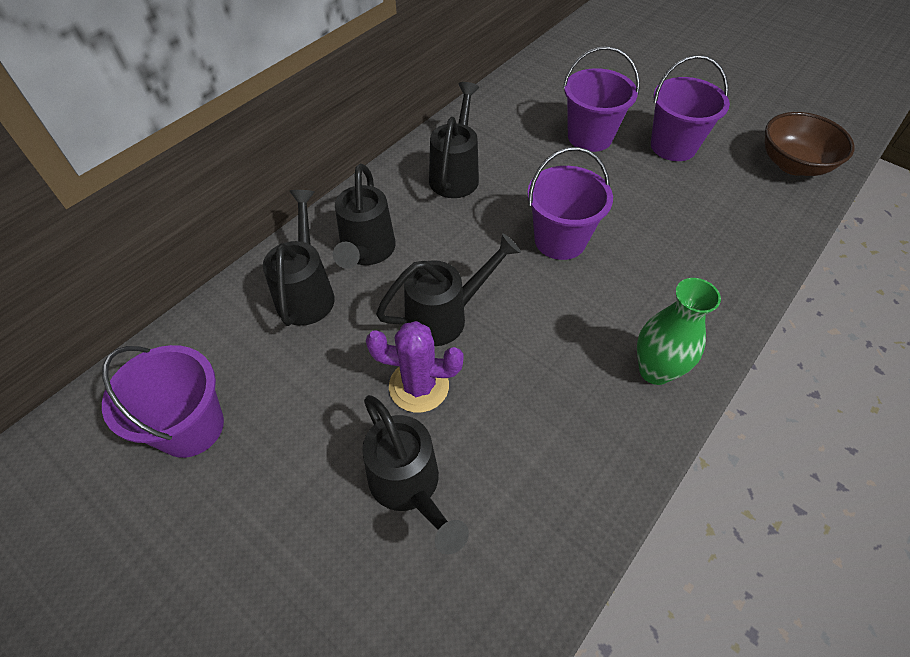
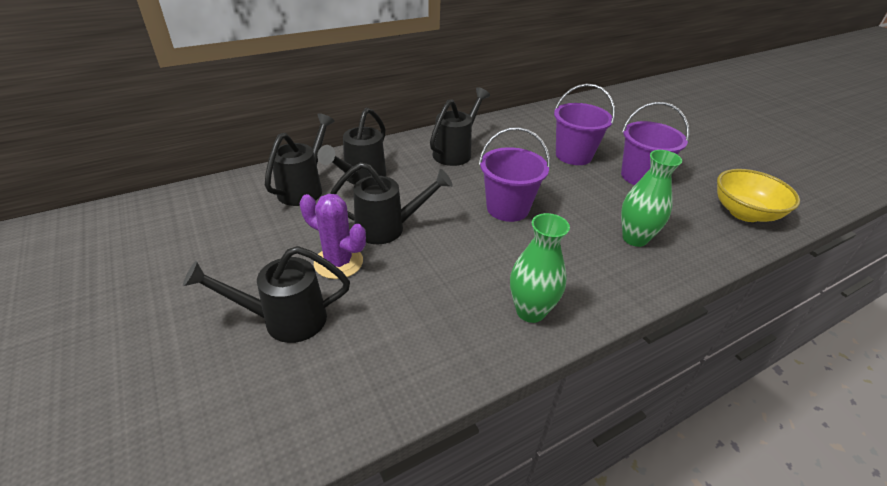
camera: 20 degrees right, 15 degrees down
(191, 427) = (174, 237): purple bucket -> none
(409, 486) = (285, 320): black watering can -> black watering can turned 90 degrees clockwise
(707, 236) = (634, 238): none -> green vase
(793, 164) = (744, 213): brown bowl -> yellow bowl

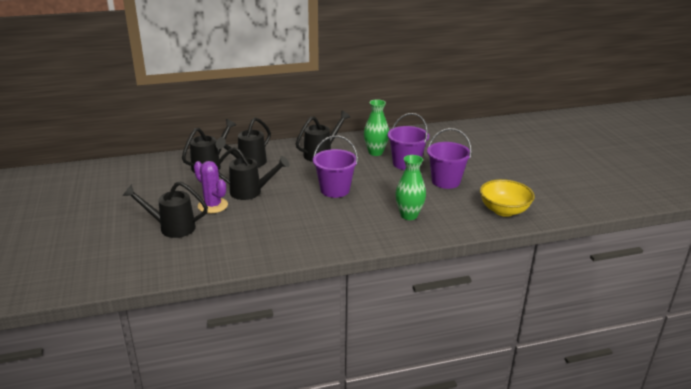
camera: 15 degrees right, 10 degrees down
(530, 311) = (312, 242): green vase -> green vase (375, 152)

